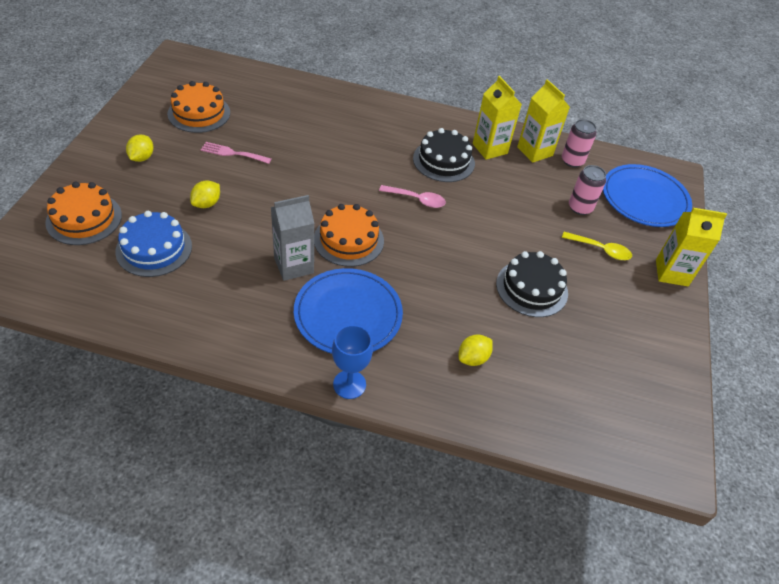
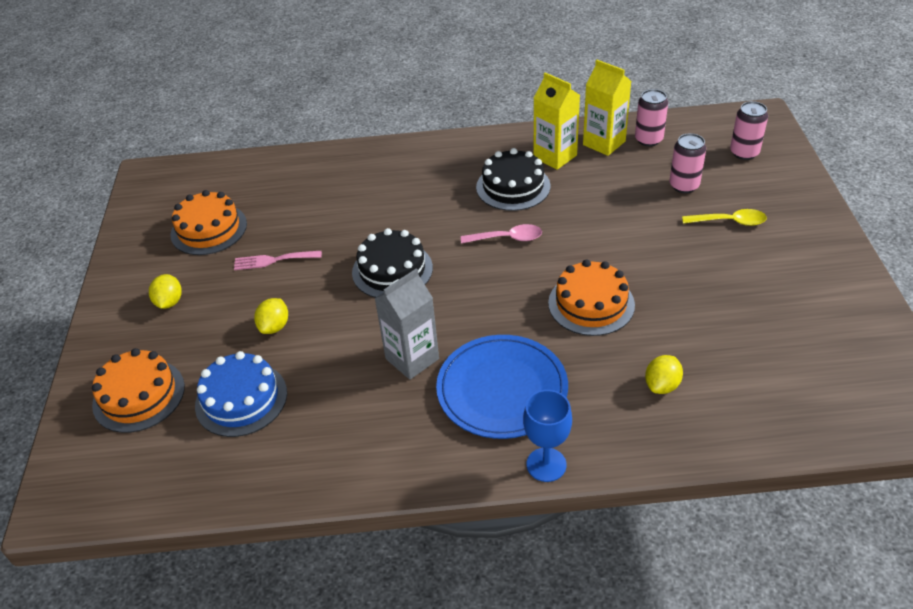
camera: 10 degrees left, 5 degrees down
(348, 240) = (457, 308): orange cake -> orange cake (591, 304)
(531, 288) = (681, 288): black cake -> black cake (392, 270)
(644, 198) = (744, 153): blue plate -> pink can
(671, 273) = (814, 219): yellow carton -> none

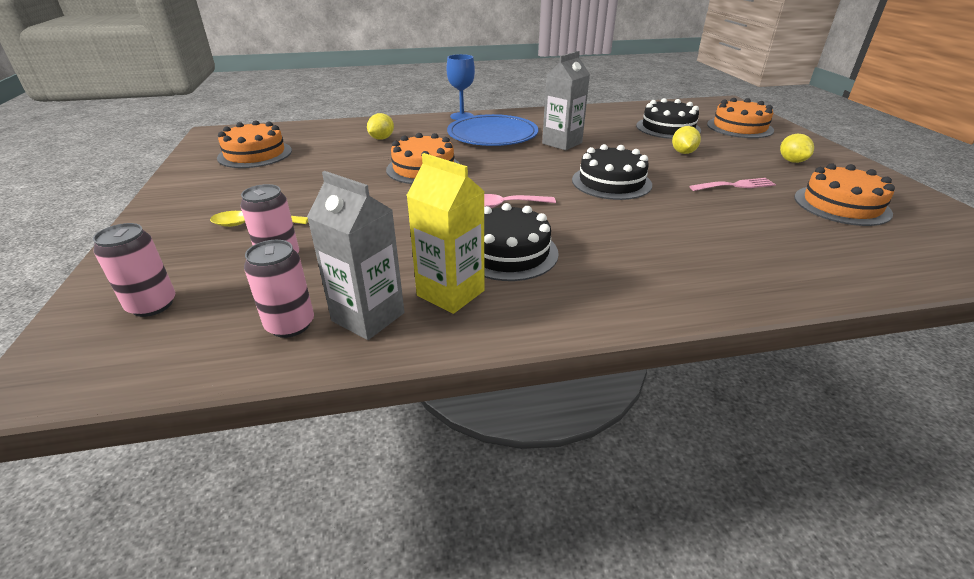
camera: 170 degrees right, 10 degrees down
(241, 399) = (668, 128): blue cake -> black cake
(604, 143) = (368, 317): yellow carton -> grey carton
(818, 347) = (255, 154): none -> orange cake

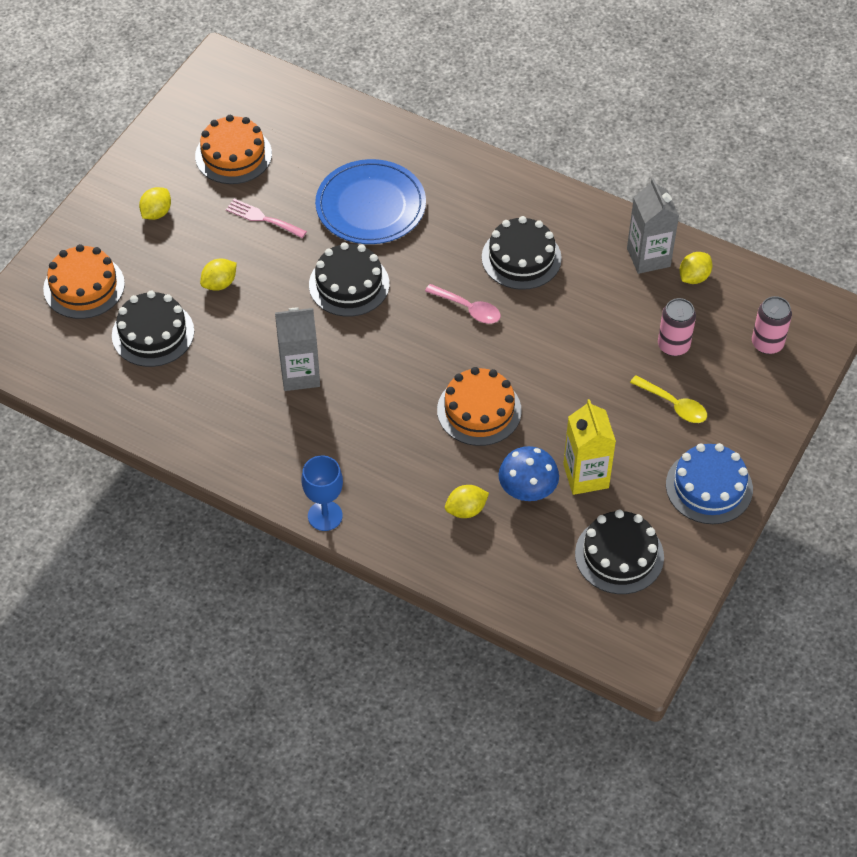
camera: 140 degrees left, 20 degrees up
(192, 197) = (709, 487): none -> blue cake
(255, 154) = (619, 555): orange cake -> black cake
(290, 325) = (694, 277): pink can -> yellow lemon
(348, 154) = (527, 490): none -> blue mushroom
(450, 293) = (589, 246): yellow carton -> yellow carton (586, 476)
(492, 135) = (344, 440): blue plate -> blue plate (370, 206)

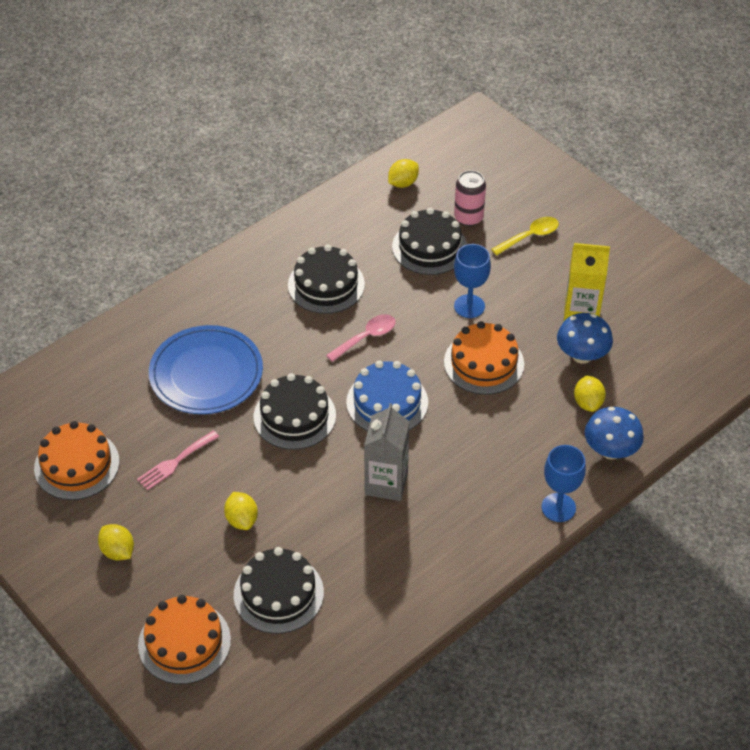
camera: 70 degrees left, 5 degrees down
(413, 543) = (610, 450): none -> blue mushroom
(548, 379) = (469, 306): none -> blue goblet
(619, 555) = (668, 316): black cake -> black cake (429, 247)
(648, 257) = (367, 203): grey carton -> none
(694, 277) = (403, 183): yellow lemon -> yellow lemon turned 75 degrees clockwise
(709, 487) = (619, 241): blue cake -> blue cake (387, 402)
(767, 343) = (491, 163): pink can -> none

